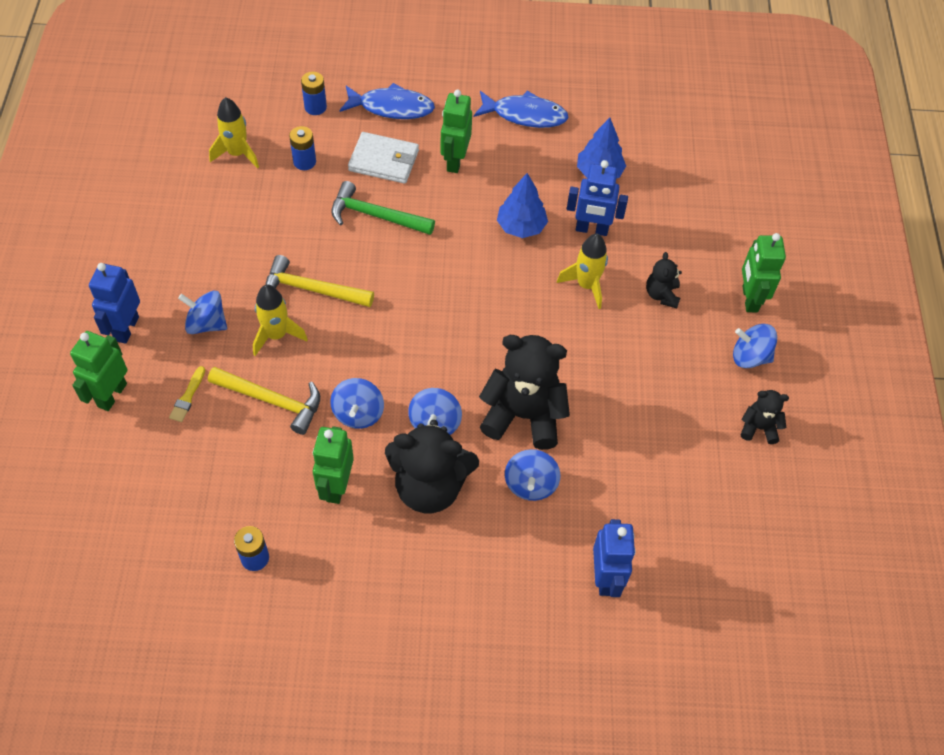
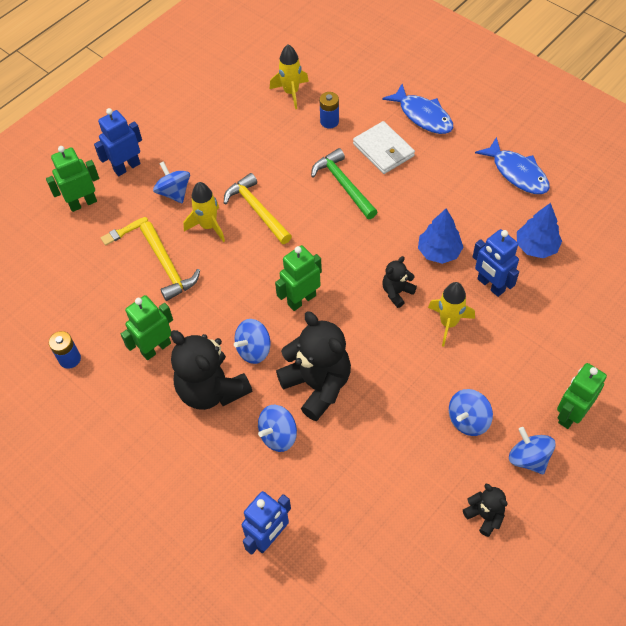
camera: 45 degrees right, 0 degrees up
(315, 107) = (370, 88): blue battery -> none
(358, 413) = (212, 310): blue spinning top -> blue spinning top (468, 420)
(455, 161) = (433, 178): green robot -> green robot (301, 300)
(661, 295) = (500, 366): black teddy bear -> black teddy bear (397, 292)

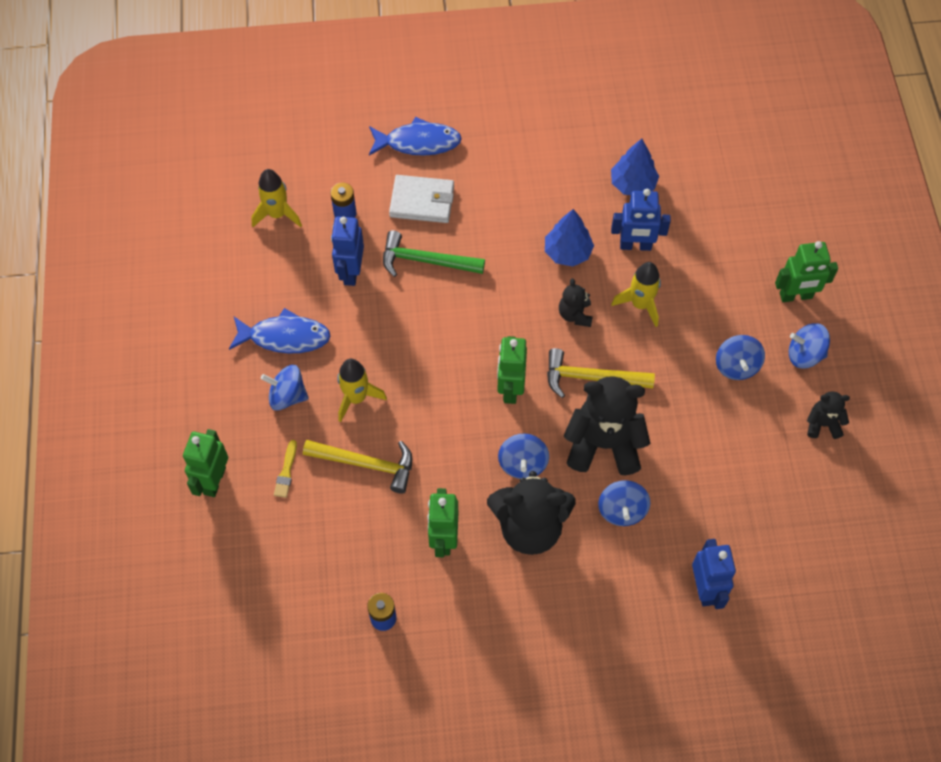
camera: 50 degrees left, 5 degrees up
(127, 167) = (212, 412): blue robot -> blue robot (351, 272)
(257, 210) = (380, 346): yellow hammer -> yellow hammer (591, 377)
(517, 173) = (550, 132): blue fish -> blue fish (285, 337)
(570, 414) = (796, 296): green robot -> green robot turned 90 degrees counterclockwise

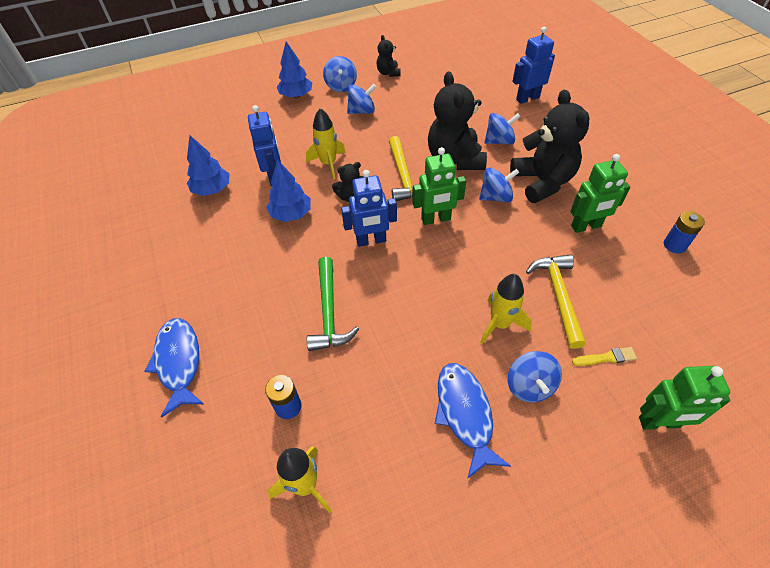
camera: 105 degrees left, 10 degrees down
(351, 272) = (362, 375): blue robot -> blue robot (371, 241)
(422, 201) = (257, 336): white wallet -> none
(796, 296) = (296, 96): green robot -> blue tree

